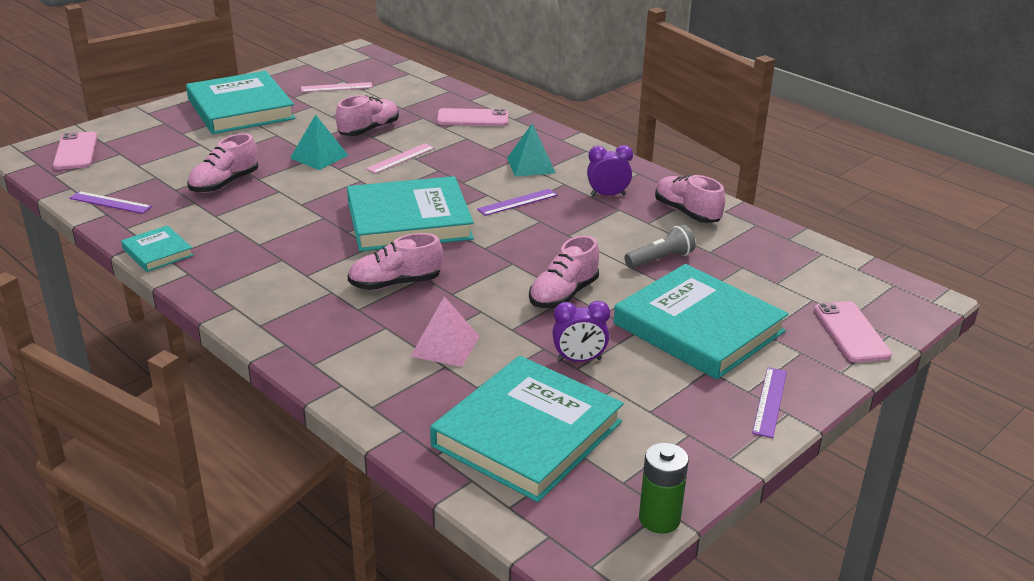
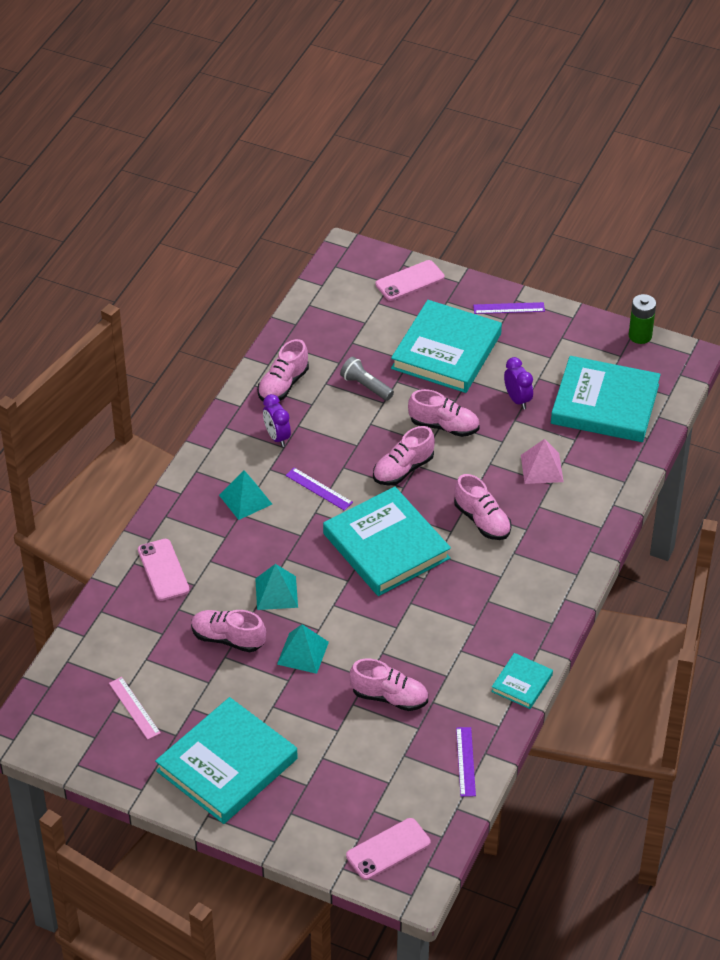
camera: 110 degrees left, 15 degrees up
(400, 158) = (276, 593): pink ruler -> turquoise pyramid
(511, 253) = (403, 469): none -> pink shoe

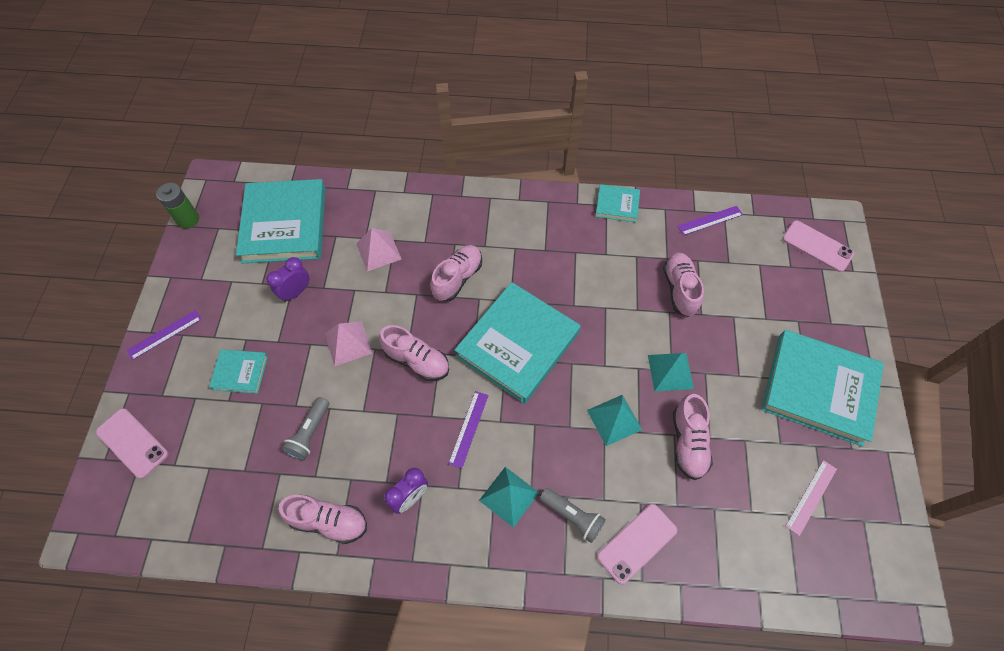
camera: 110 degrees left, 15 degrees up
(207, 535) = (572, 516): none -> grey flashlight
(444, 426) = (348, 343): pink shoe -> pink pyramid
(446, 351) = (240, 372): turquoise book -> turquoise book, size x0.48
(509, 308) = (164, 334): purple ruler -> purple ruler turned 75 degrees clockwise

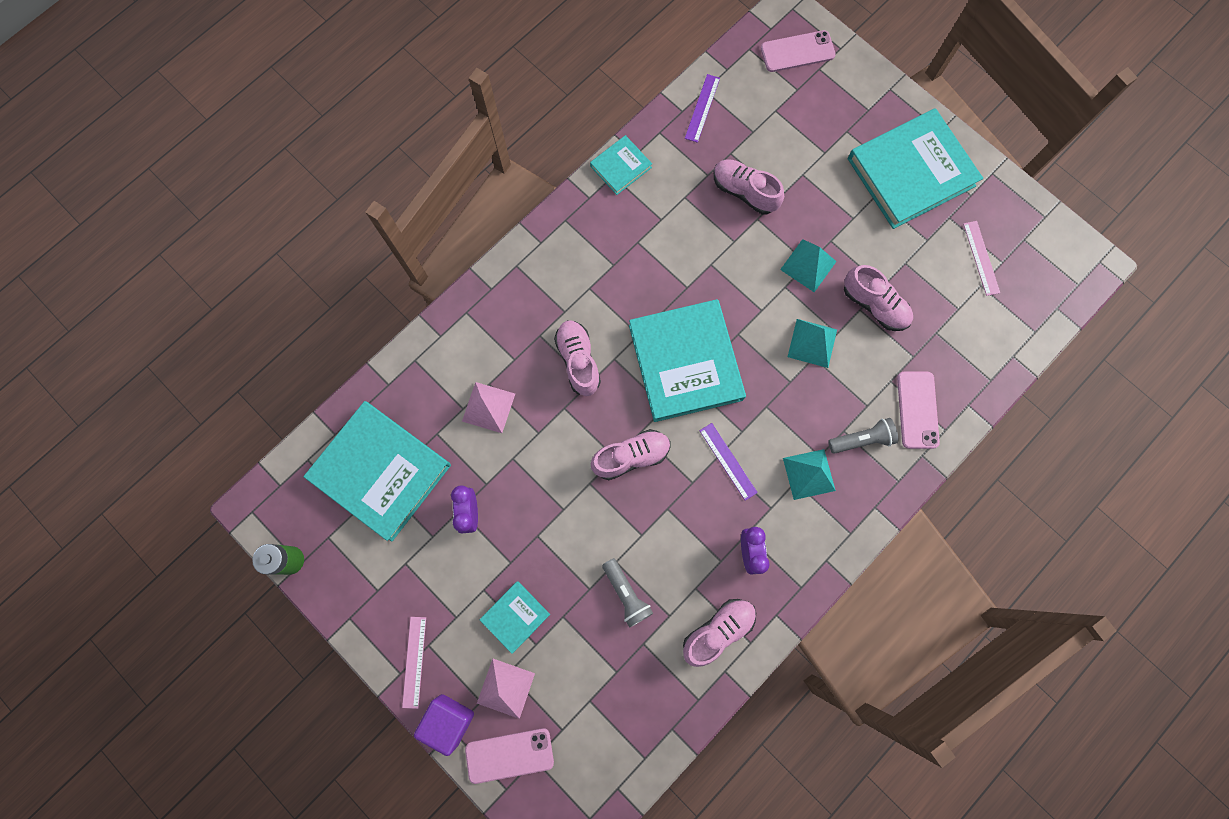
camera: 50 degrees left, 15 degrees up
(135, 385) = (448, 720): none -> purple cube
(164, 334) = (414, 662): purple ruler -> pink ruler
(348, 343) = (564, 502): pink pyramid -> pink pyramid (505, 688)

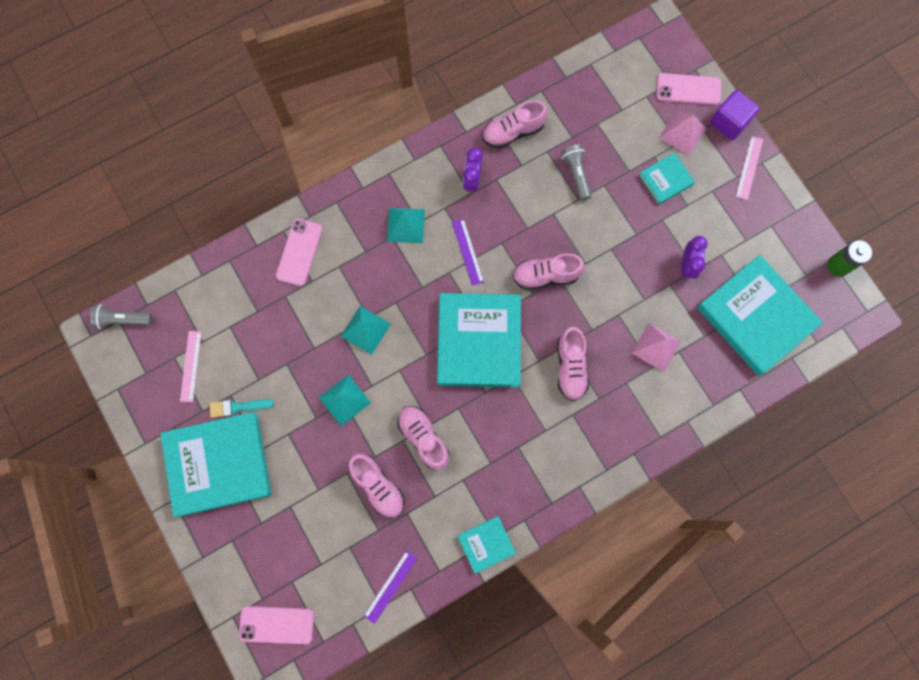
camera: 165 degrees left, 0 degrees up
(862, 439) = (353, 241): grey flashlight -> grey flashlight (122, 319)
(874, 305) = (300, 349): pink shoe -> pink shoe (423, 438)
(915, 230) = (238, 407): none -> turquoise brush

